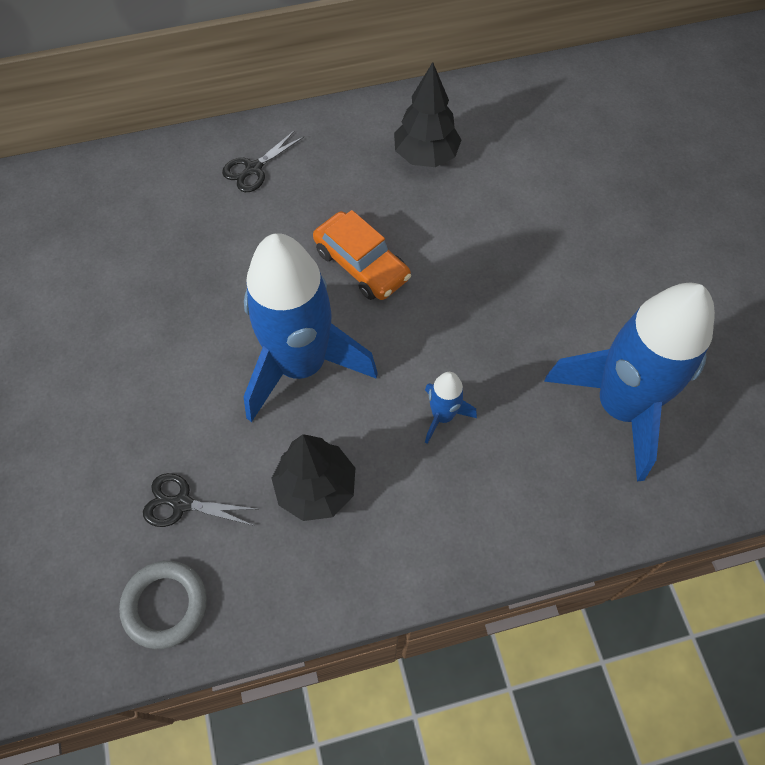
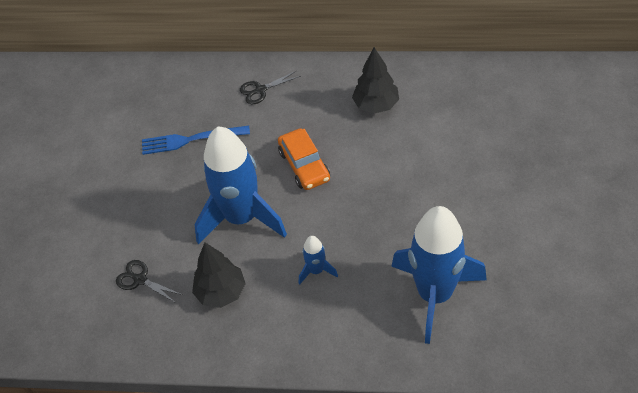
camera: 25 degrees right, 10 degrees down
(165, 605) = (109, 333): grey ring -> none
(178, 265) = (191, 140): none -> blue fork

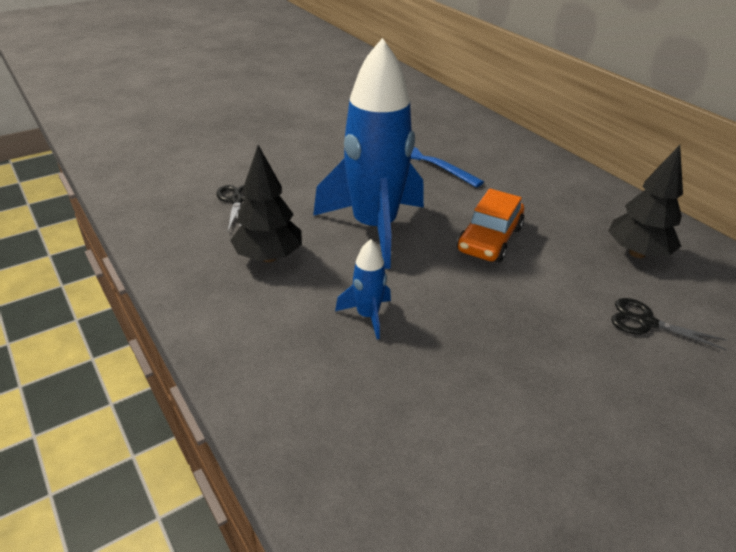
camera: 45 degrees right, 15 degrees down
(260, 90) = (532, 171): black scissors -> black scissors (646, 322)
(435, 294) = (452, 460): blue rocket -> none

